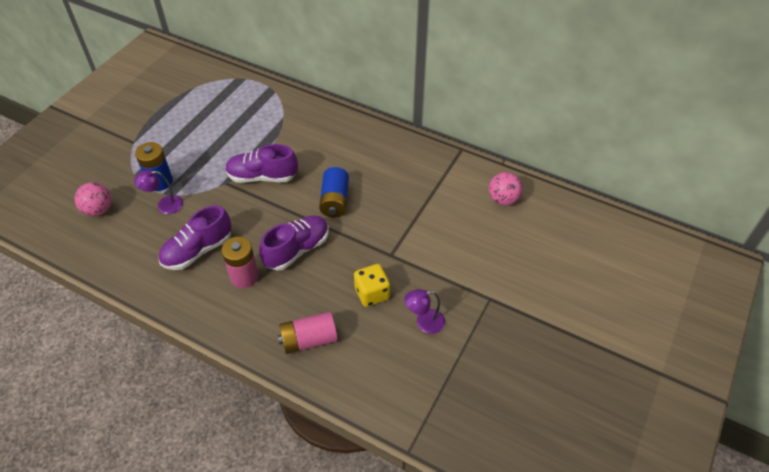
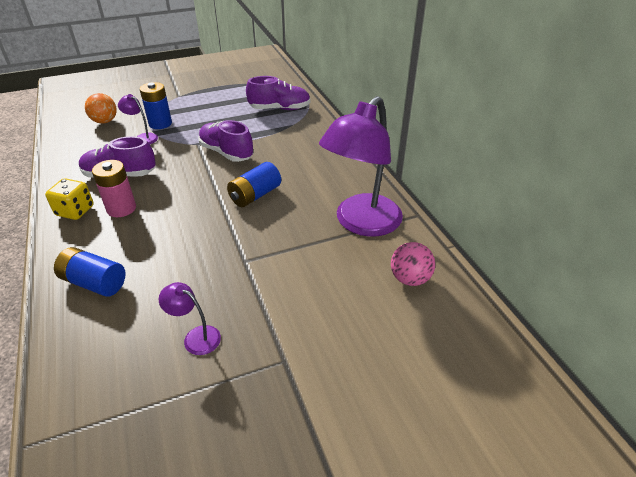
camera: 40 degrees right, 10 degrees down
(98, 210) = (105, 121): pink ball -> orange ball
(297, 250) = (180, 212): purple shoe -> purple shoe (280, 109)
(309, 340) = (94, 282): pink battery -> blue battery
(372, 293) = (188, 281): yellow dice -> yellow dice (75, 211)
(433, 178) = (361, 223): none -> purple lamp

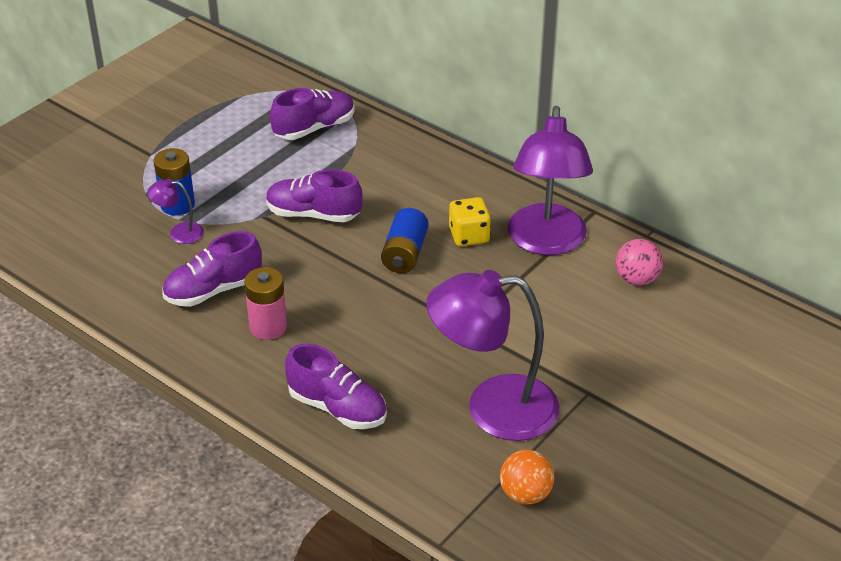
camera: 30 degrees left, 0 degrees up
(75, 211) = (216, 351): yellow dice -> yellow dice (469, 236)
(94, 282) = (337, 408): blue battery -> purple shoe
(105, 121) = (93, 229): orange ball -> orange ball (525, 494)
(196, 337) = (493, 408): purple lamp -> purple lamp, size x2.35

